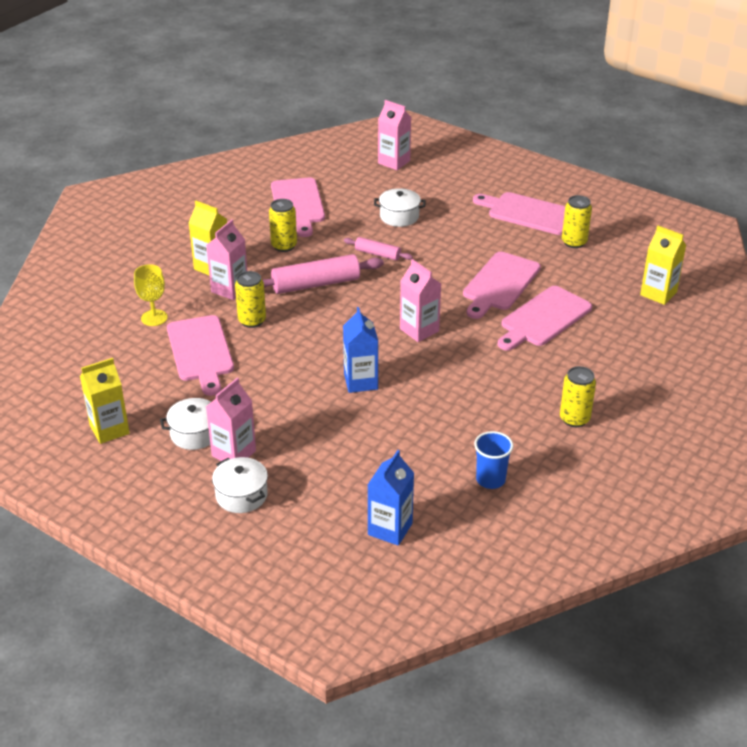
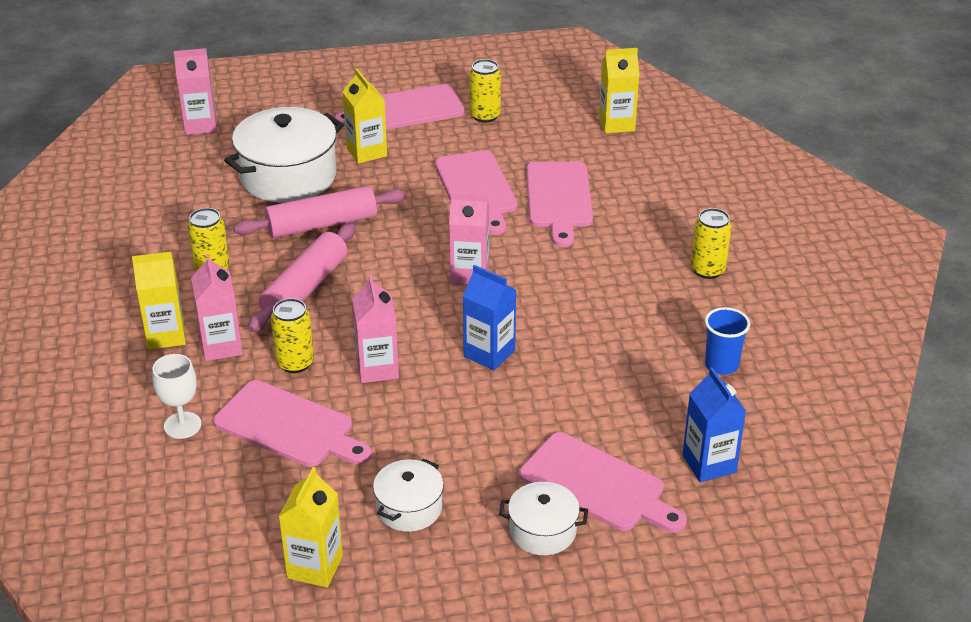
camera: 45 degrees left, 0 degrees up
(154, 318) = (182, 425): yellow goblet -> white goblet
(234, 453) = (476, 499): pink carton -> pink carton (377, 368)
(298, 204) = (162, 219): pink cutting board -> pink cutting board (597, 485)
(377, 254) = (322, 224): pink rolling pin -> pink rolling pin, size x1.82
(399, 216) = (288, 176): white pot -> white pot, size x1.90
(465, 226) = (366, 152): none -> yellow carton

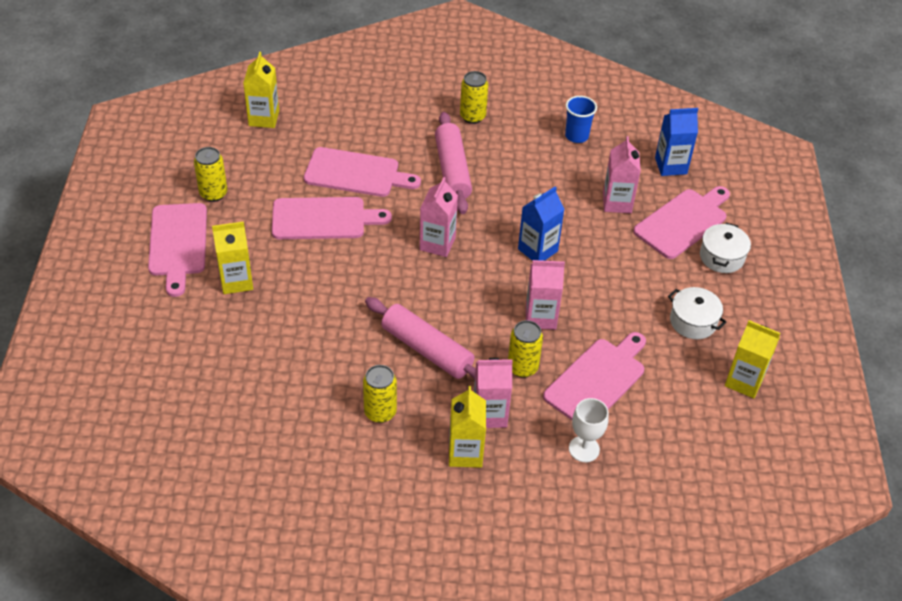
camera: 80 degrees left, 10 degrees up
(200, 125) = (130, 402): pink carton -> pink carton (617, 203)
(288, 176) = (253, 342): white pot -> none
(322, 224) = (338, 327): pink rolling pin -> pink rolling pin (452, 170)

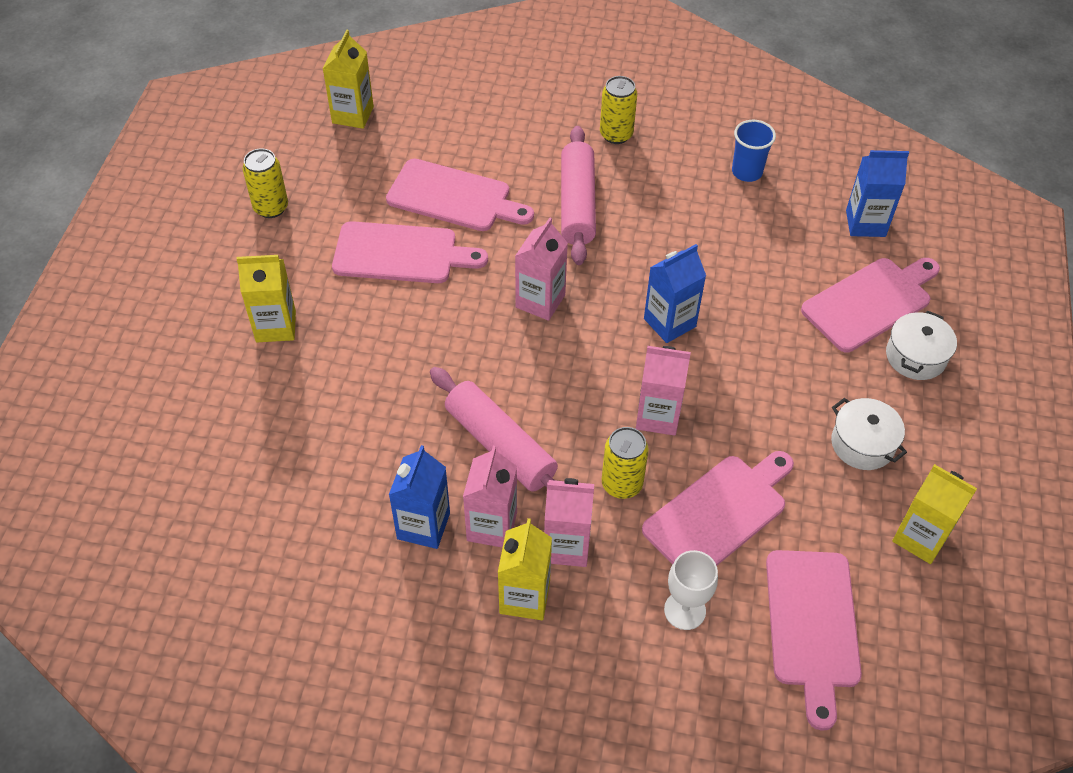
camera: 10 degrees right, 5 degrees up
(178, 243) = (214, 269): pink cutting board -> pink cutting board (812, 625)
(380, 412) = (423, 526): yellow can -> blue carton
(617, 203) = (785, 267): pink carton -> pink carton (492, 526)

